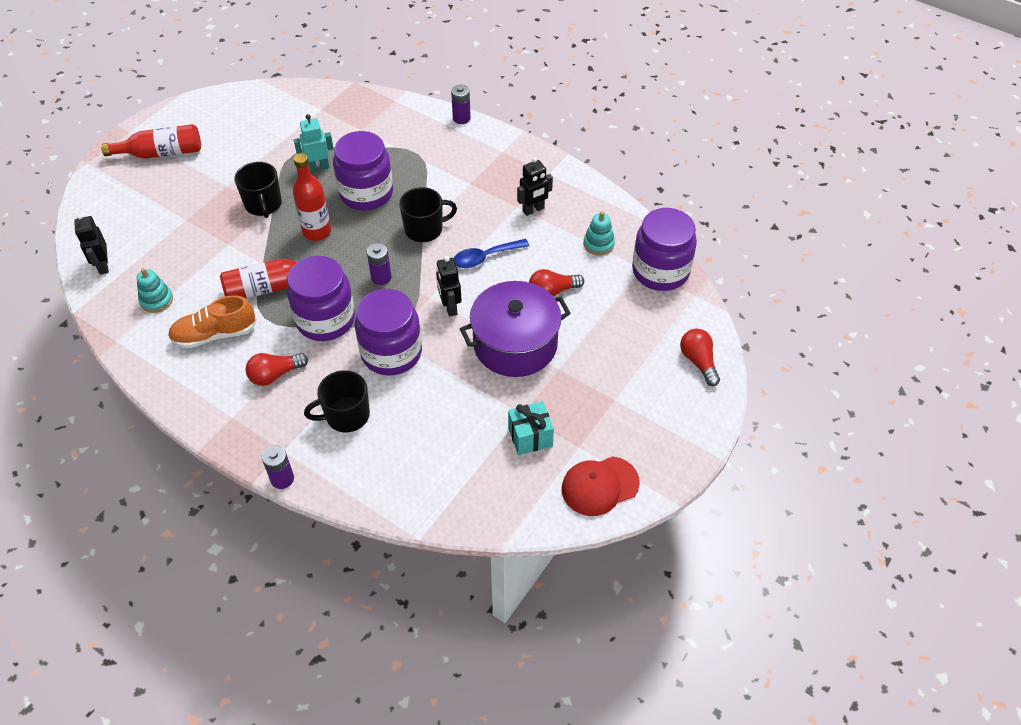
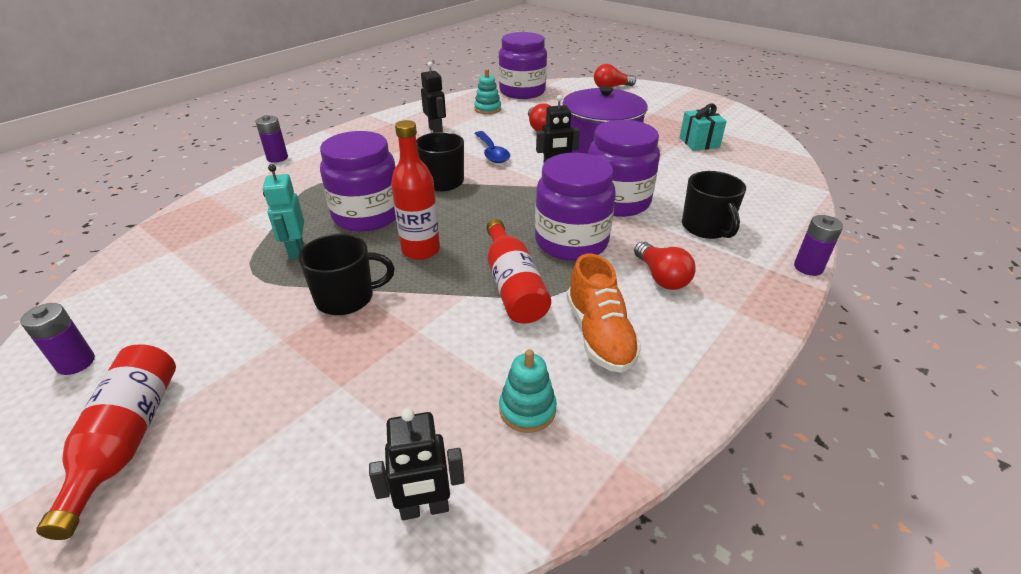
camera: 85 degrees left, 15 degrees down
(381, 277) = (509, 206): purple battery -> purple battery (76, 363)
(600, 486) = (734, 122): red cap -> none

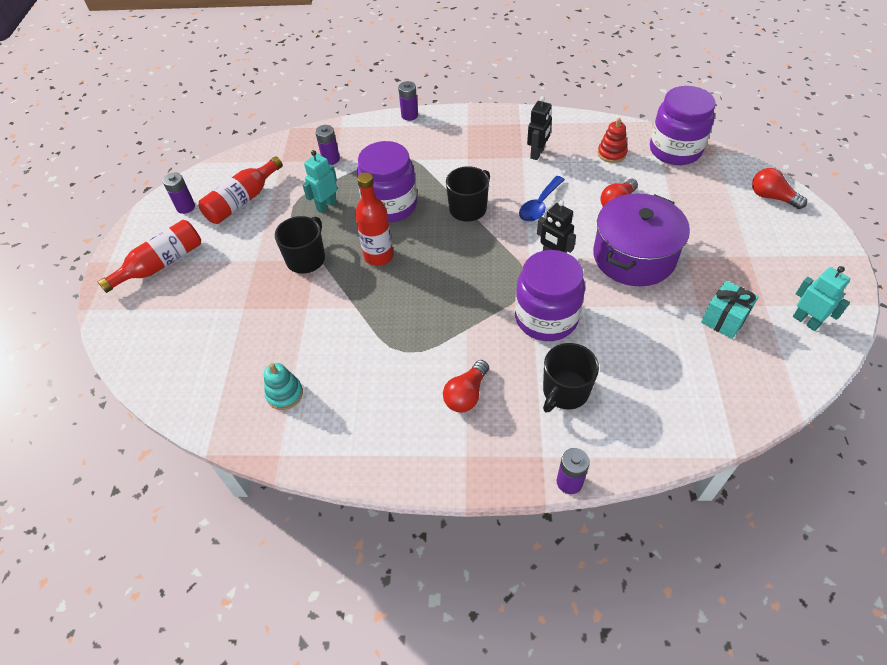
camera: 55 degrees right, 15 degrees up
(238, 220) = (331, 159): none -> purple battery
(346, 298) = (306, 259): black mug -> black mug turned 105 degrees counterclockwise
(424, 509) = (197, 393): black robot -> none
(487, 109) = (611, 153): turquoise stacking toy -> red stacking toy
(513, 286) = (384, 323): red bottle -> red bottle (242, 201)
(571, 242) = (462, 323): purple jar -> none
(599, 334) = (373, 392): orange shoe -> none
(728, 122) = (806, 321): none -> turquoise robot

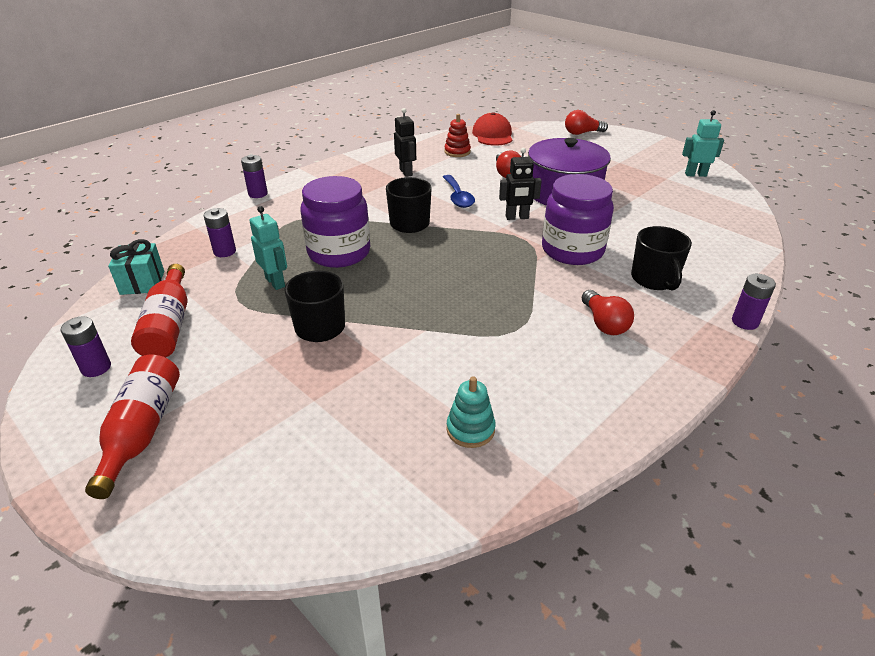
camera: 50 degrees left, 15 degrees down
(326, 206) = (275, 282): turquoise robot -> turquoise robot turned 150 degrees clockwise
(378, 256) = (386, 287): red bottle -> none
(675, 150) = (492, 135): purple jar -> red cap
(724, 319) = (661, 195): turquoise gift -> turquoise gift (142, 283)

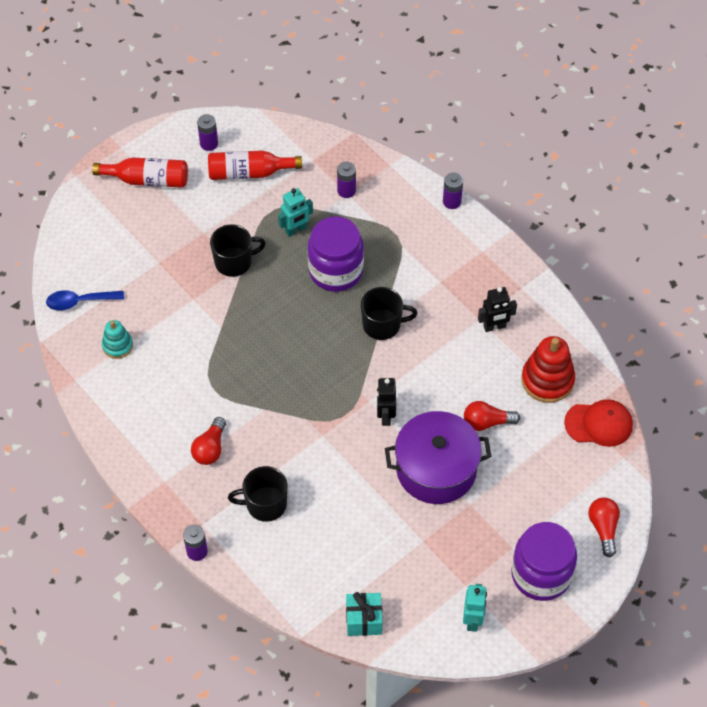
camera: 95 degrees right, 20 degrees up
(142, 283) = (306, 146): turquoise gift -> turquoise gift (364, 620)
(457, 152) = (547, 380): red stacking toy -> red stacking toy, size x1.70
(458, 197) = (433, 369): blue spoon -> blue spoon (79, 301)
(572, 250) = (320, 451): purple jar -> purple jar (541, 574)
(604, 323) = (210, 448): red light bulb -> red light bulb turned 60 degrees counterclockwise

